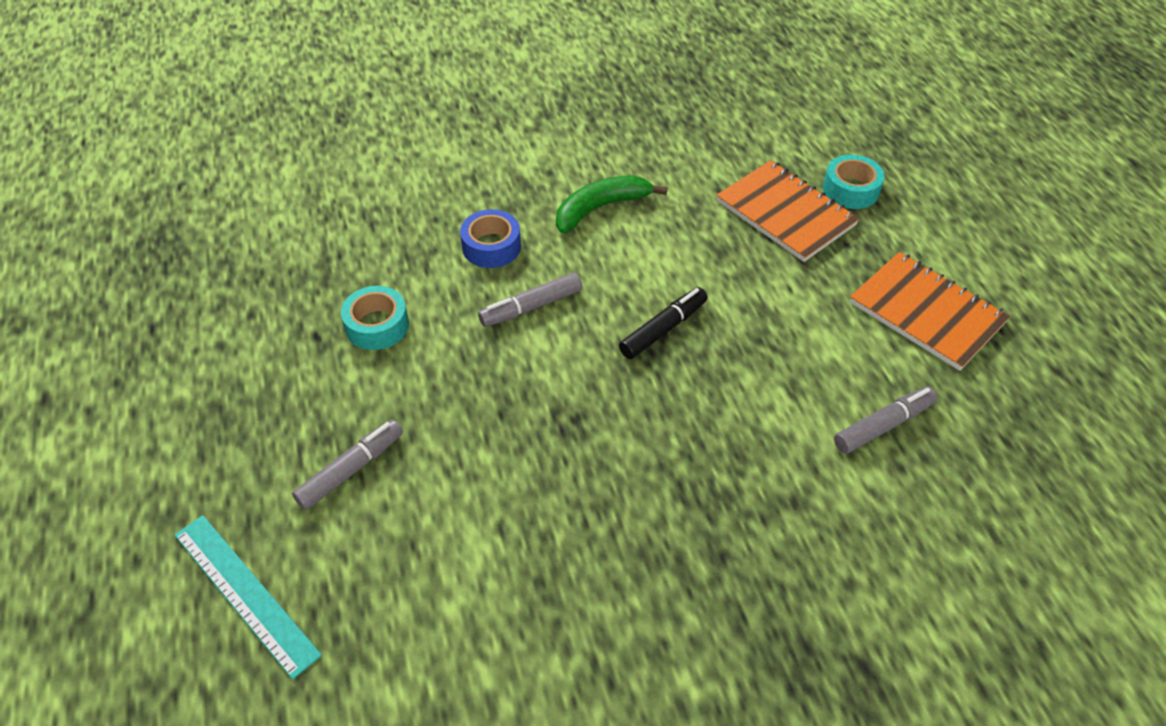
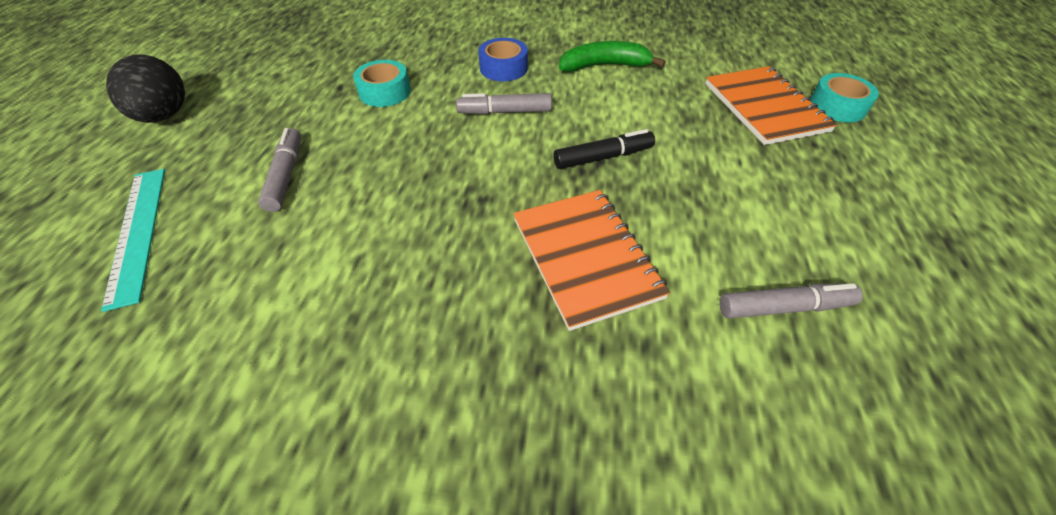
camera: 25 degrees right, 0 degrees up
(130, 451) = (165, 116): none -> black egg
(351, 470) = (286, 175): grey marker -> grey marker turned 75 degrees counterclockwise
(926, 312) = (879, 221): orange notebook -> orange notebook (585, 257)

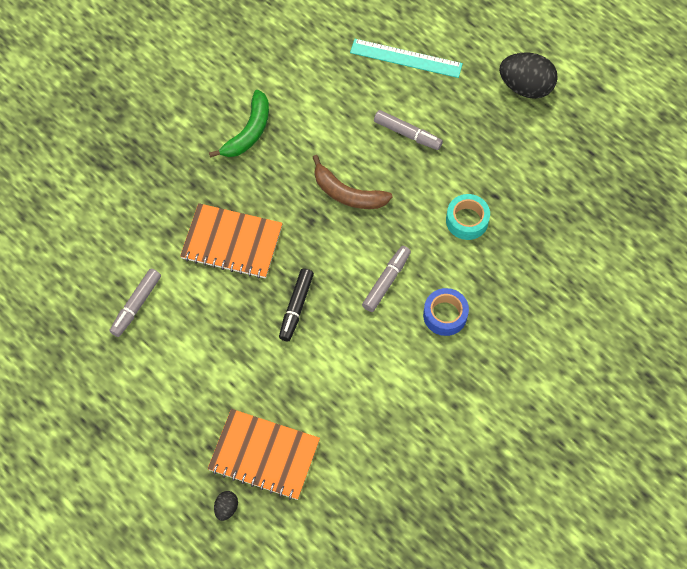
camera: 125 degrees right, 15 degrees up
(416, 186) = (347, 193): none -> brown banana
(604, 66) = (396, 389): green banana -> green banana (248, 132)
(837, 106) = (226, 508): turquoise tape -> black egg

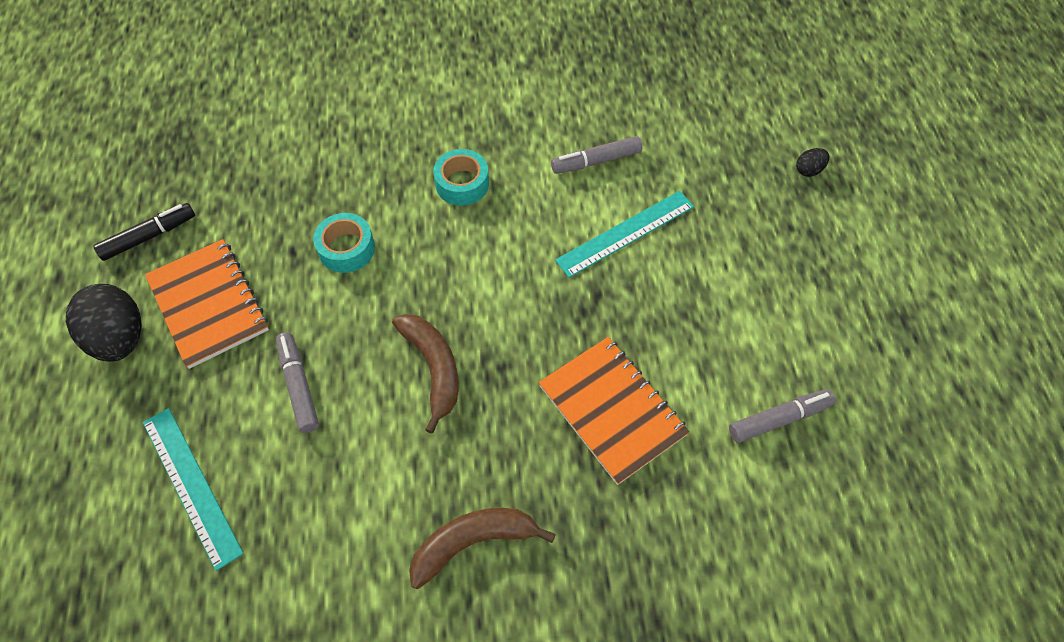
camera: 140 degrees left, 5 degrees down
(248, 132) = (473, 542): green banana -> brown banana
(264, 455) = (740, 186): orange notebook -> orange notebook (209, 304)
(296, 307) = (599, 290): black marker -> black marker (149, 236)
(312, 359) = (625, 233): none -> turquoise ruler
(386, 281) = (485, 250): grey marker -> grey marker (596, 161)
(445, 315) = (462, 184): blue tape -> turquoise tape

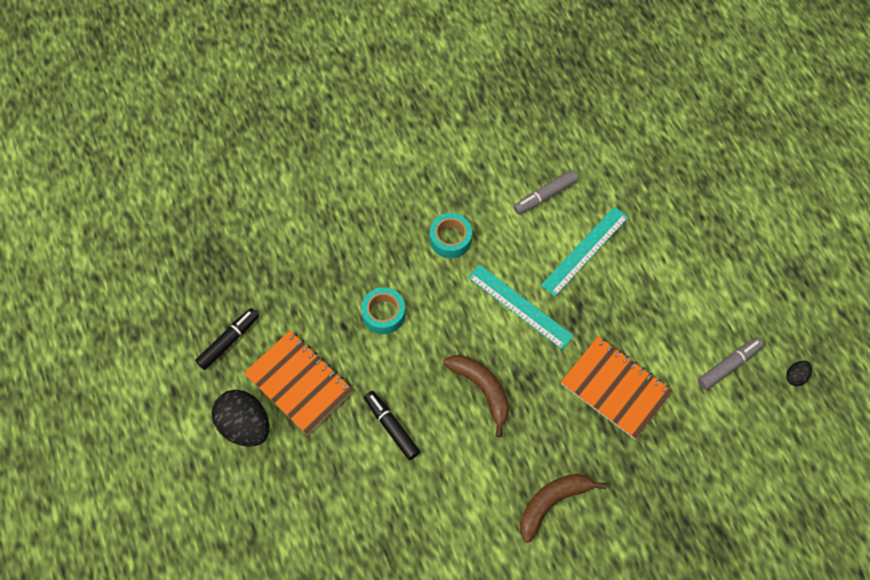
camera: 15 degrees left, 5 degrees up
(191, 485) = (346, 516): turquoise ruler -> turquoise ruler (520, 306)
(299, 385) = (391, 427): grey marker -> black marker
(808, 170) = (703, 166): black egg -> black egg (795, 376)

